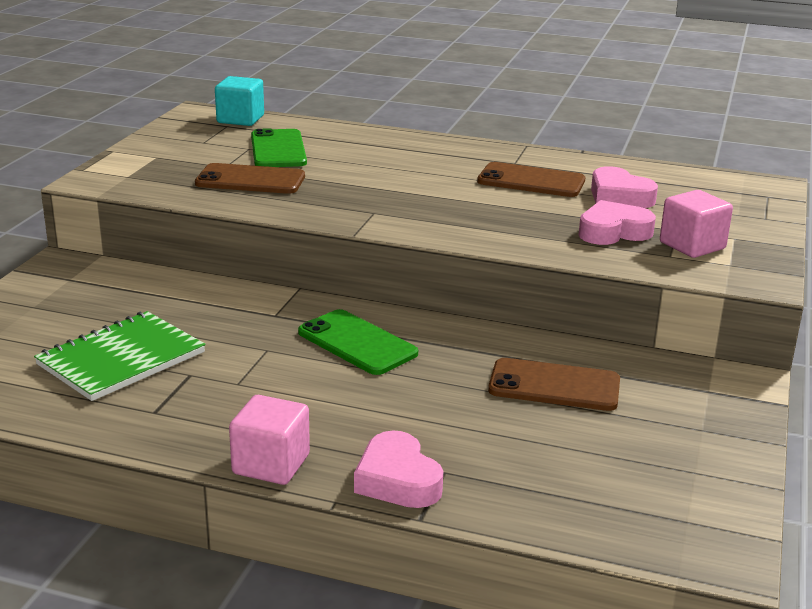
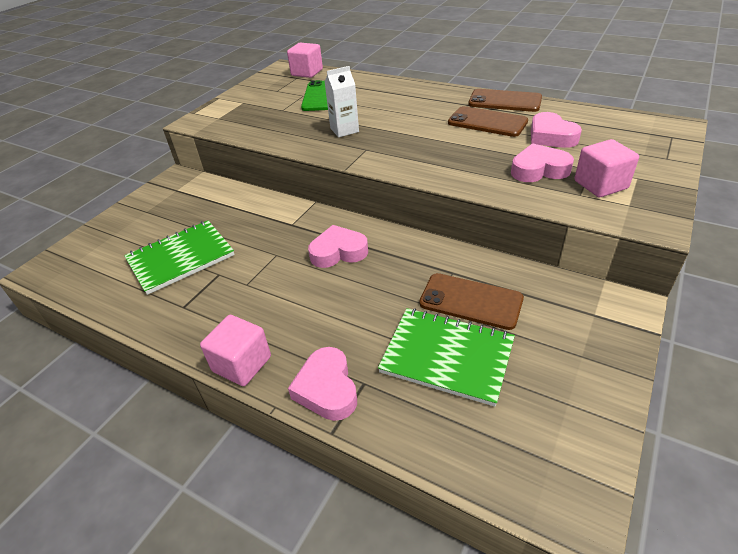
camera: 15 degrees right, 15 degrees up
(240, 119) = (307, 72): turquoise cube -> pink cube
(250, 180) = (293, 121): brown phone -> brown phone (505, 101)
(332, 190) = (344, 130): none -> white carton
(357, 343) = (338, 252): green phone -> pink heart
(540, 440) = (447, 356): none -> green notebook

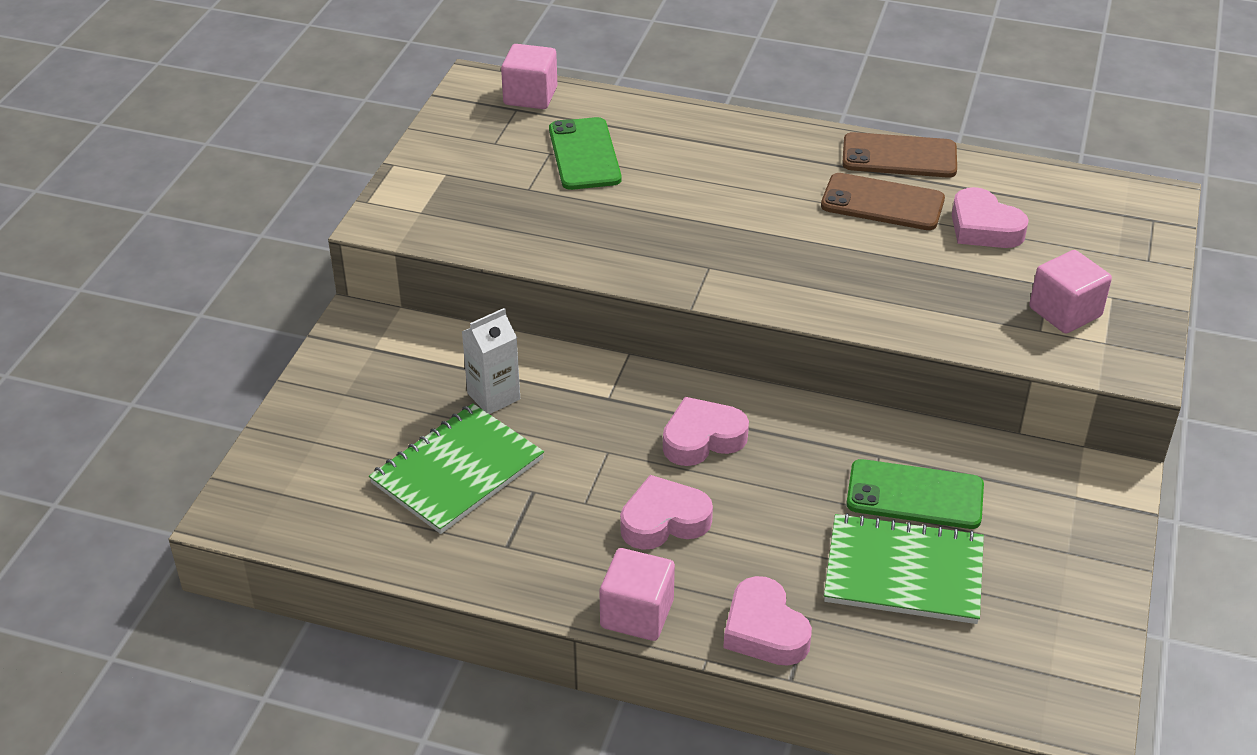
camera: 15 degrees left, 0 degrees up
(344, 130) = (658, 229): white carton -> white carton (493, 396)
(471, 301) = (915, 495): brown phone -> green phone
(539, 170) = (978, 291): pink heart -> pink heart (664, 520)

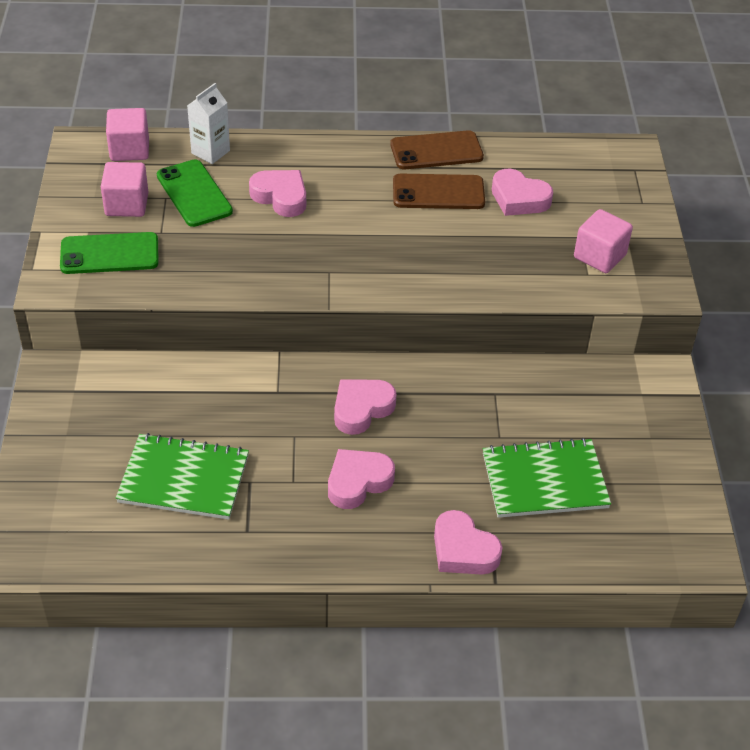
camera: 20 degrees left, 5 degrees up
(457, 471) = (184, 479): green notebook -> green notebook turned 75 degrees clockwise
(493, 396) = (188, 410): white carton -> white carton (210, 152)
(637, 614) = (366, 561): pink cube -> pink cube (127, 204)
(685, 175) = (281, 197): none -> pink heart
(915, 495) = (531, 419): green phone -> green phone (109, 254)

